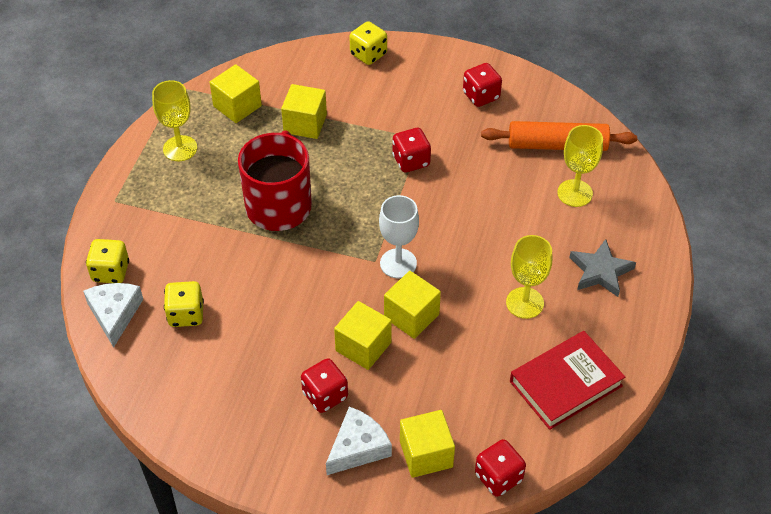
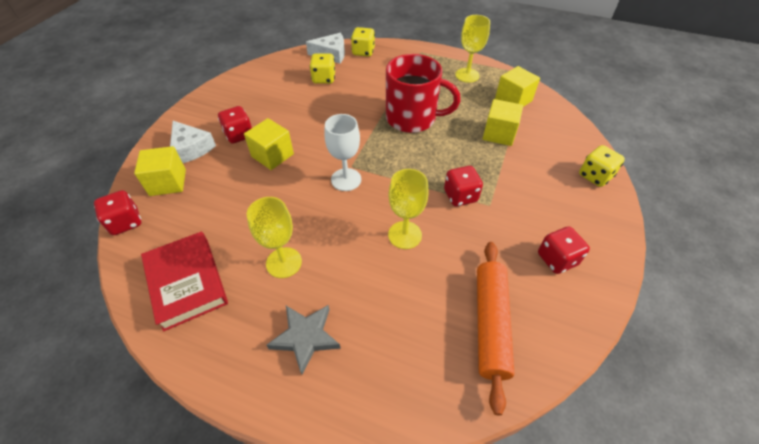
camera: 95 degrees right, 0 degrees up
(411, 316) = (292, 183): yellow cube -> none
(574, 193) = (417, 330): yellow goblet -> yellow goblet (405, 235)

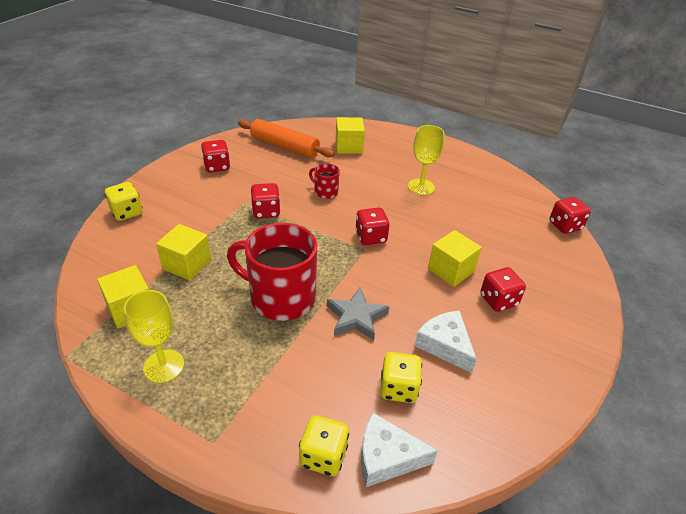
camera: 175 degrees left, 10 degrees down
(168, 182) = (550, 255): yellow cube -> yellow cube (349, 147)
(186, 282) = (489, 184): red book -> none
(191, 148) = (548, 289): white cheese -> white cheese (445, 345)
(305, 337) = (401, 153): grey star -> grey star (356, 317)
(346, 179) = (371, 237): white goblet -> red dice
(405, 235) = (325, 192): yellow goblet -> red mug
(490, 324) = (285, 146): orange rolling pin -> orange rolling pin turned 75 degrees counterclockwise

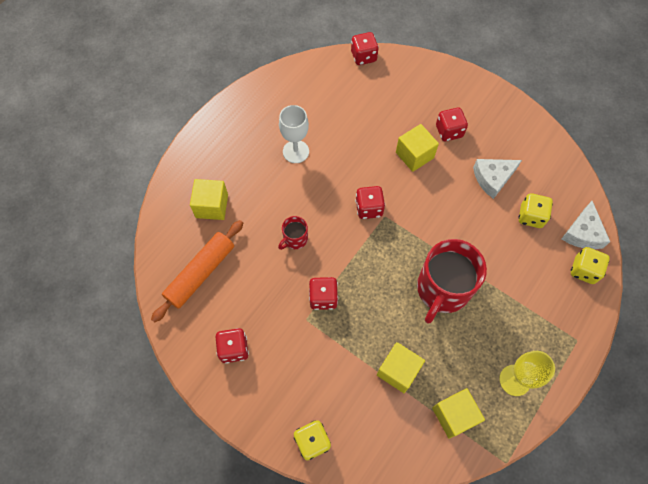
camera: 80 degrees left, 25 degrees up
(356, 317) = (465, 234): grey star -> none
(421, 187) = (296, 151): yellow goblet -> white goblet

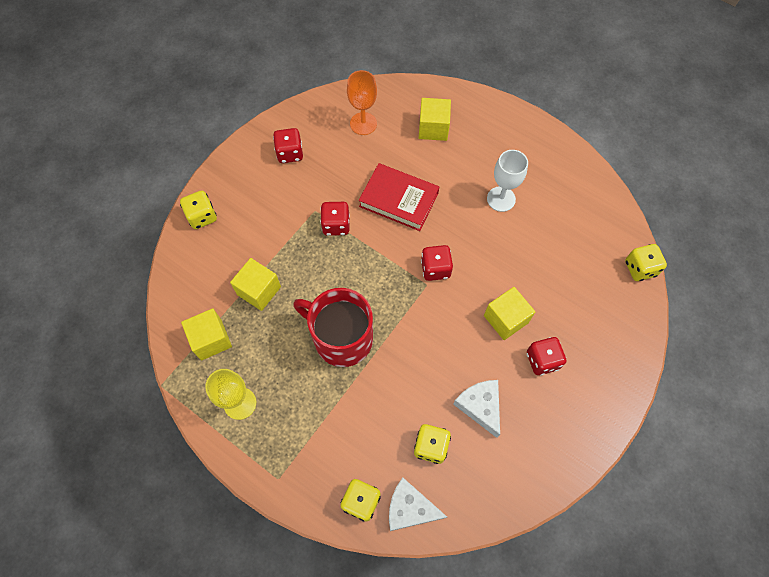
camera: 90 degrees right, 0 degrees up
(200, 273) = (363, 123): orange rolling pin -> orange goblet
(295, 239) = (398, 200): red mug -> red book
(363, 56) = (640, 268): red dice -> yellow dice

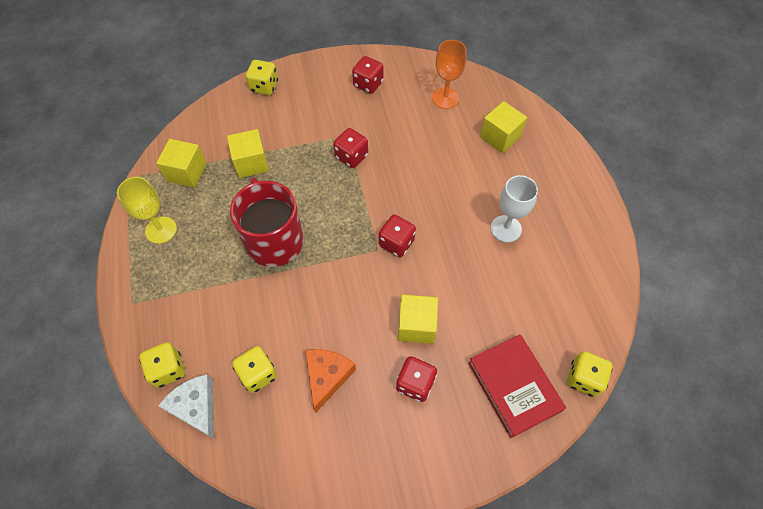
camera: 40 degrees right, 5 degrees down
(398, 200) = (418, 171): red book -> red book (513, 386)
(480, 406) = (327, 376): white cheese -> orange cheese

